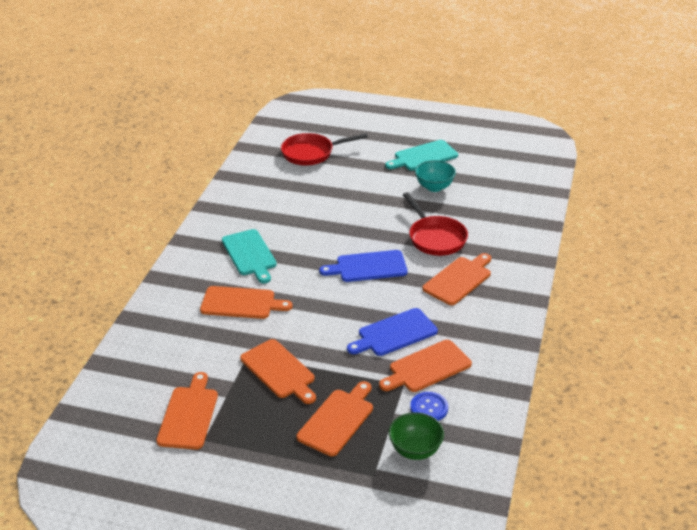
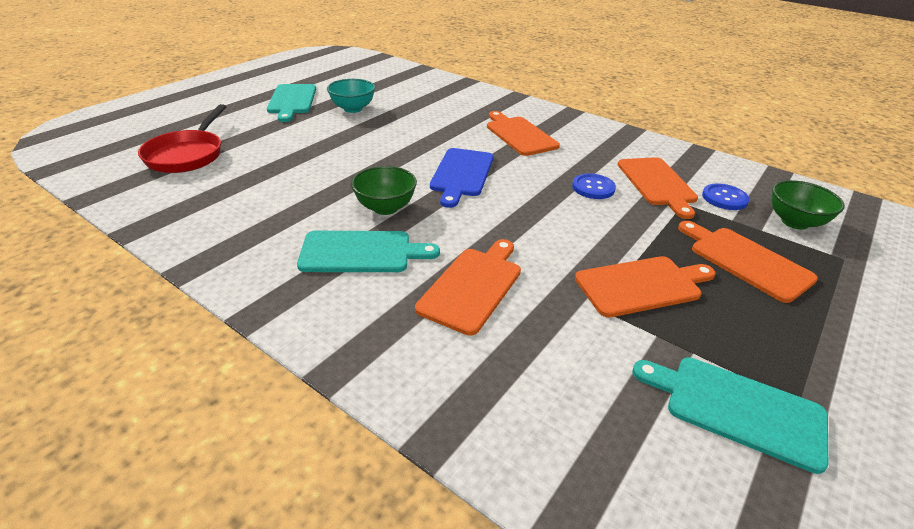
camera: 70 degrees left, 0 degrees up
(189, 415) = (737, 408): orange cutting board -> turquoise cutting board
(302, 248) = (385, 208): none -> green bowl
(394, 333) = (593, 188): blue cutting board -> blue button
(435, 238) = (441, 129): red pan -> none

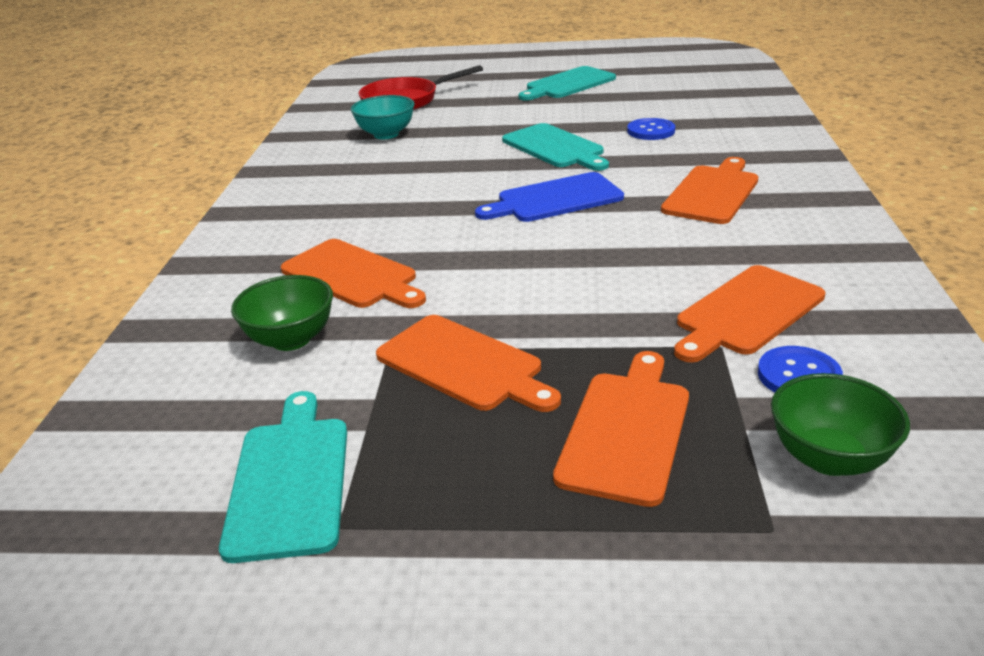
camera: 60 degrees right, 5 degrees down
(353, 109) = (603, 108): turquoise bowl -> turquoise bowl (386, 134)
(361, 252) = (348, 213): turquoise cutting board -> turquoise cutting board (555, 148)
(385, 208) = (433, 193): green bowl -> green bowl (291, 339)
(473, 286) = (352, 275): orange cutting board -> orange cutting board turned 45 degrees clockwise
(593, 188) = (653, 274): blue button -> blue button (651, 131)

